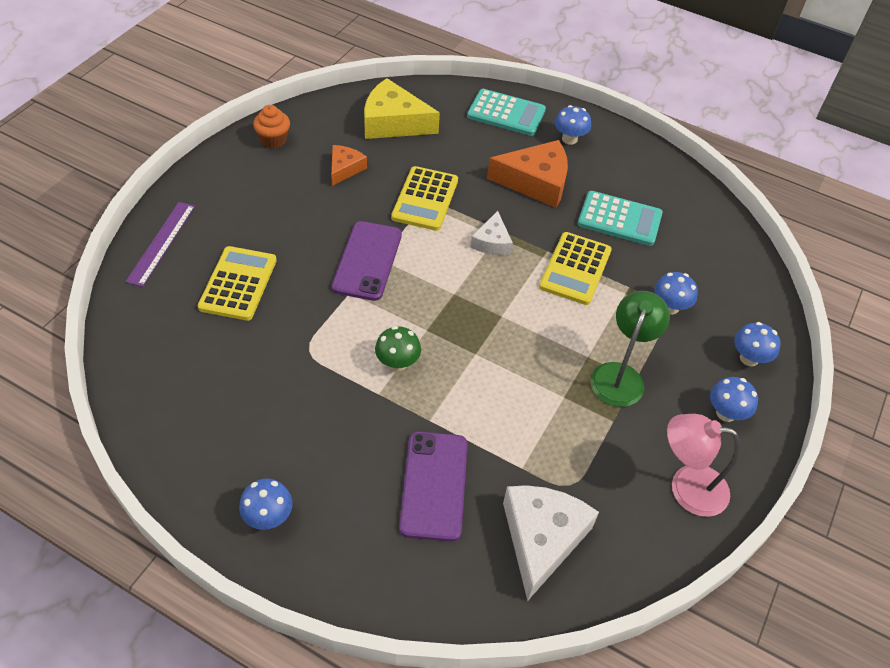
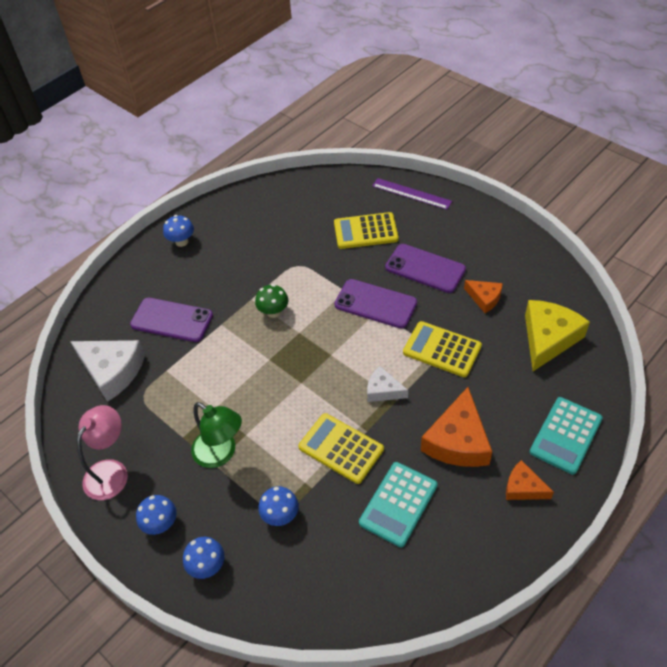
camera: 110 degrees right, 0 degrees up
(238, 284) = (365, 231): yellow calculator -> yellow calculator turned 150 degrees clockwise
(273, 140) = (523, 255): orange cupcake -> none
(303, 220) = (425, 268): none -> purple phone
(569, 139) = (523, 487): blue mushroom -> orange cheese

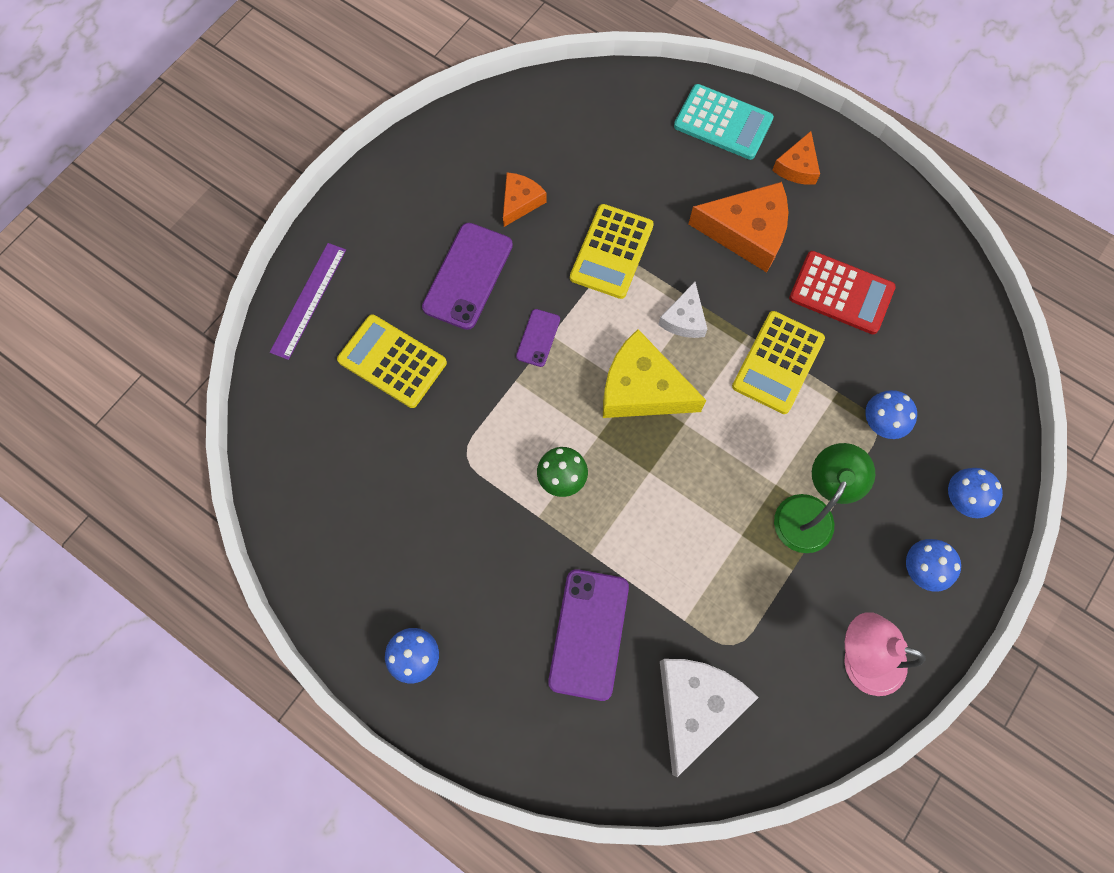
camera: 100 degrees left, 20 degrees up
(365, 231) = (392, 361): yellow calculator -> yellow calculator turned 135 degrees clockwise
(375, 304) = (538, 338): purple phone -> purple phone, size x0.52
(398, 504) = (841, 293): turquoise calculator -> red calculator
(548, 338) = (583, 132): yellow cheese -> yellow cheese (642, 389)

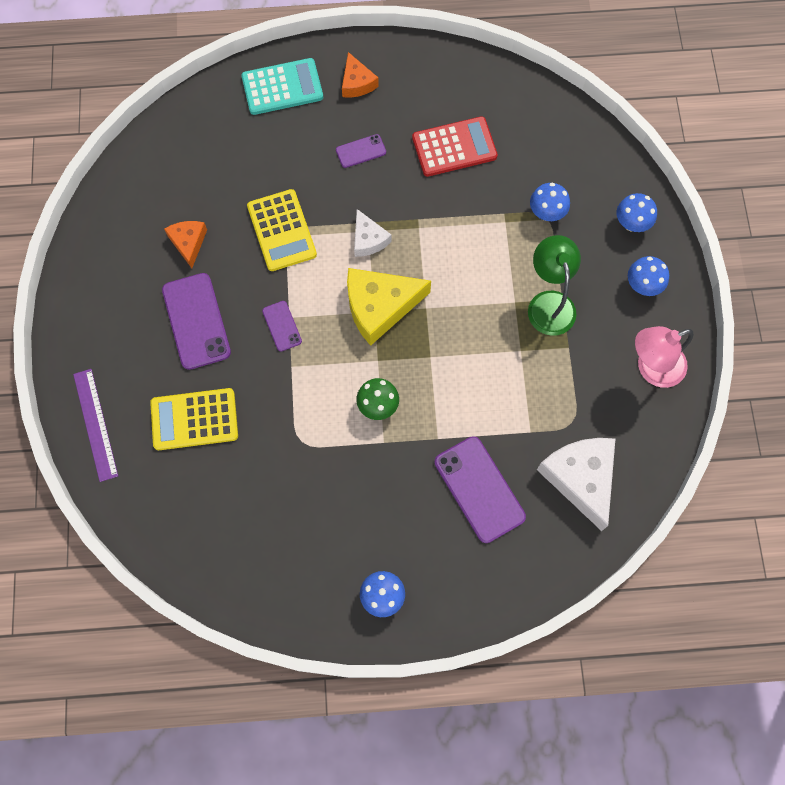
camera: 40 degrees left, 0 degrees up
(747, 232) = (361, 151): orange cheese -> purple phone
(778, 362) = (452, 223): yellow calculator -> none

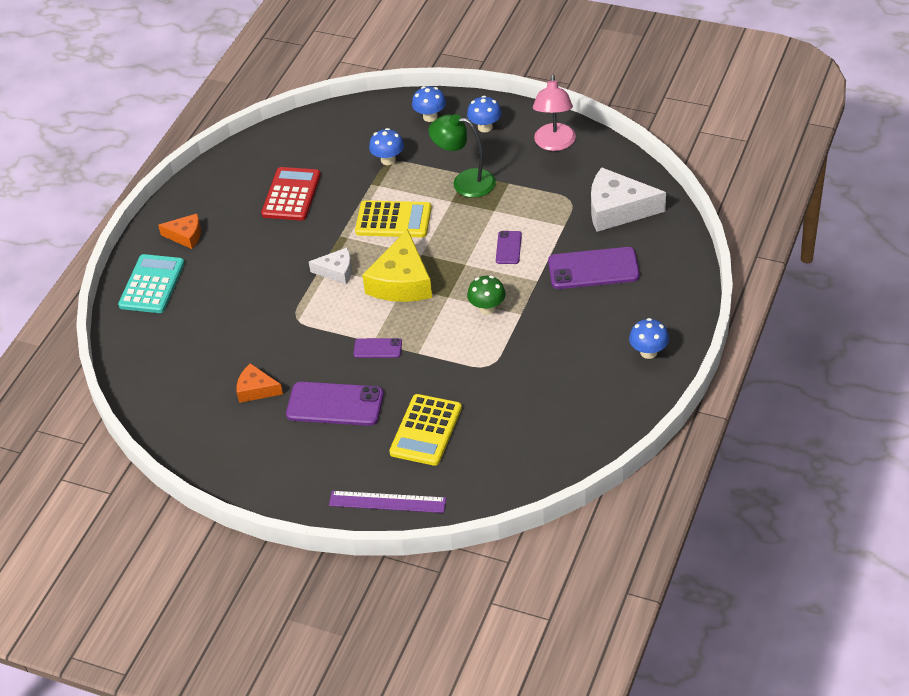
camera: 60 degrees left, 25 degrees down
(282, 230) = (289, 323): yellow calculator -> yellow calculator (393, 220)
(361, 151) = (252, 252): purple phone -> purple phone (508, 248)

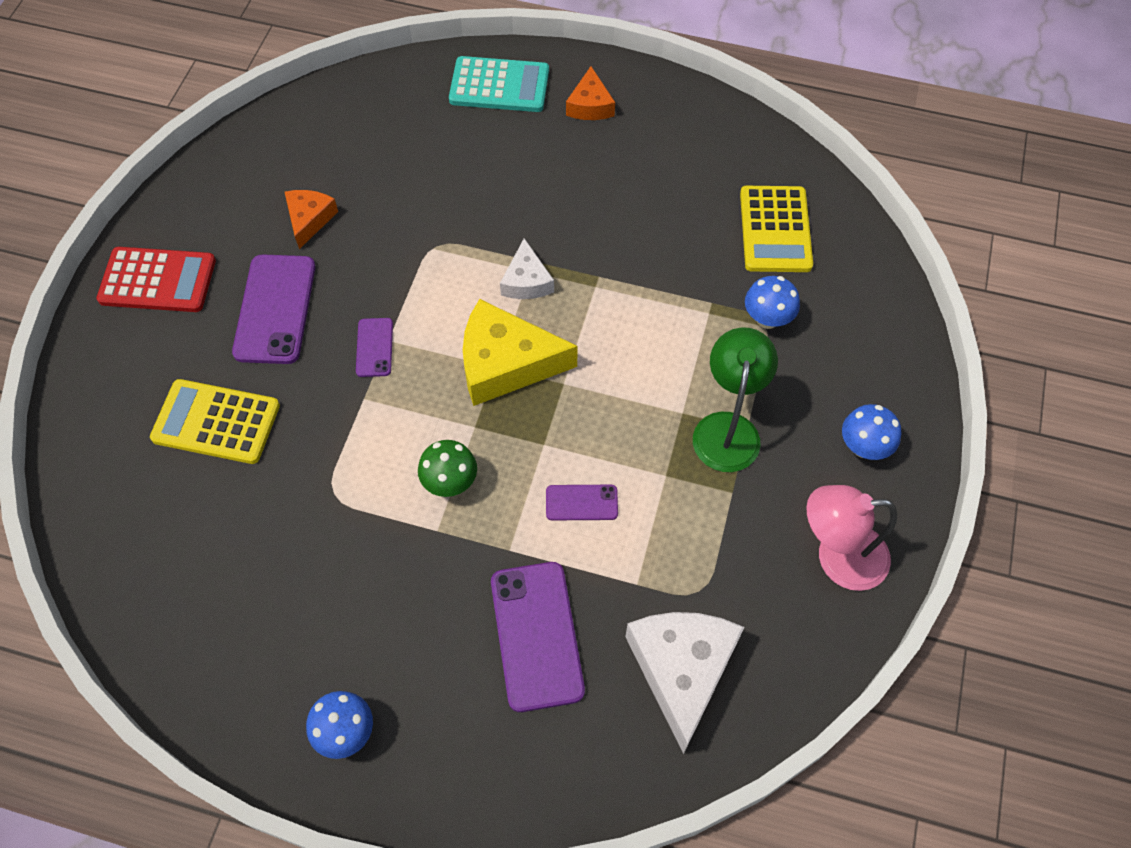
camera: 80 degrees right, 15 degrees up
(291, 195) = (679, 208): red calculator -> red calculator (158, 280)
(387, 502) = (97, 388): purple ruler -> none
(393, 220) = (635, 339): yellow calculator -> yellow calculator (775, 230)
(430, 117) = (876, 365): blue mushroom -> none

